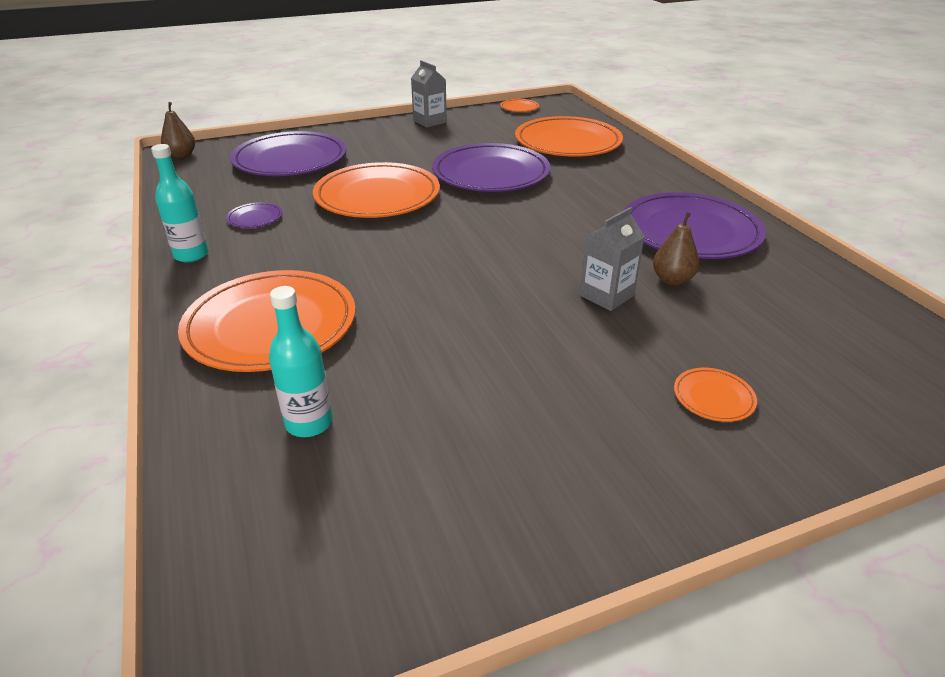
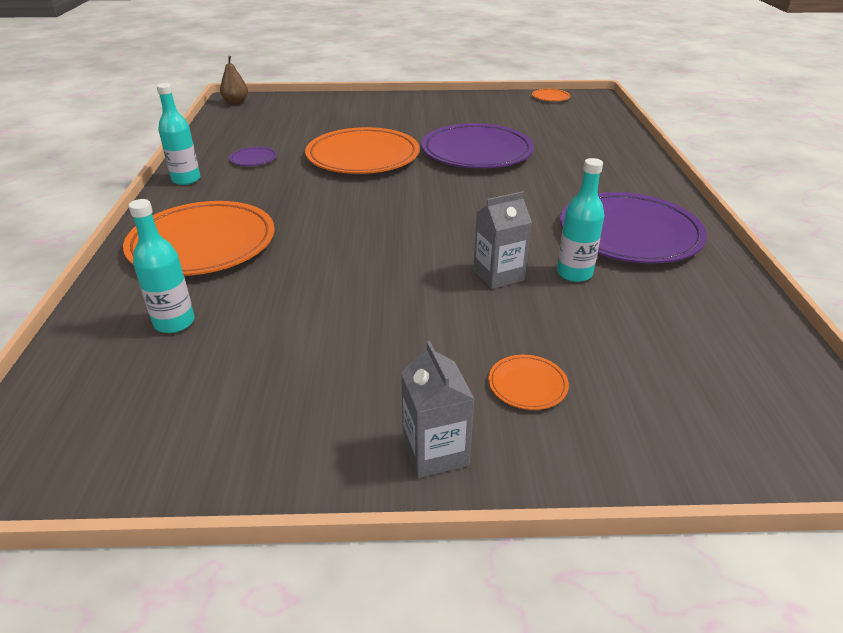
camera: 20 degrees right, 0 degrees up
(290, 160) = (315, 117): purple plate -> none
(430, 121) = (457, 100): grey carton -> grey carton (435, 452)
(567, 142) = (572, 134): orange plate -> none
(672, 280) = (574, 273): brown pear -> turquoise bottle

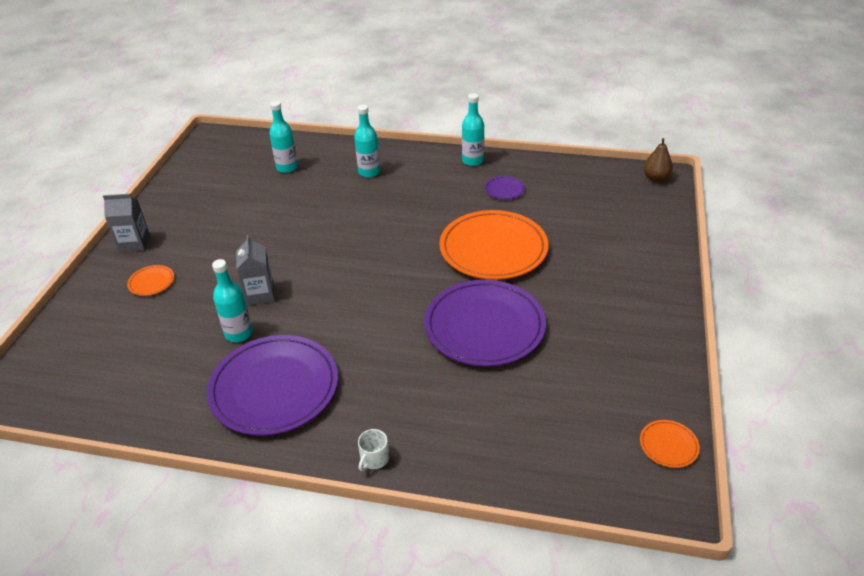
camera: 105 degrees right, 5 degrees up
(202, 244) = (369, 172): orange plate -> turquoise bottle
(655, 177) = (374, 458): none -> white mug

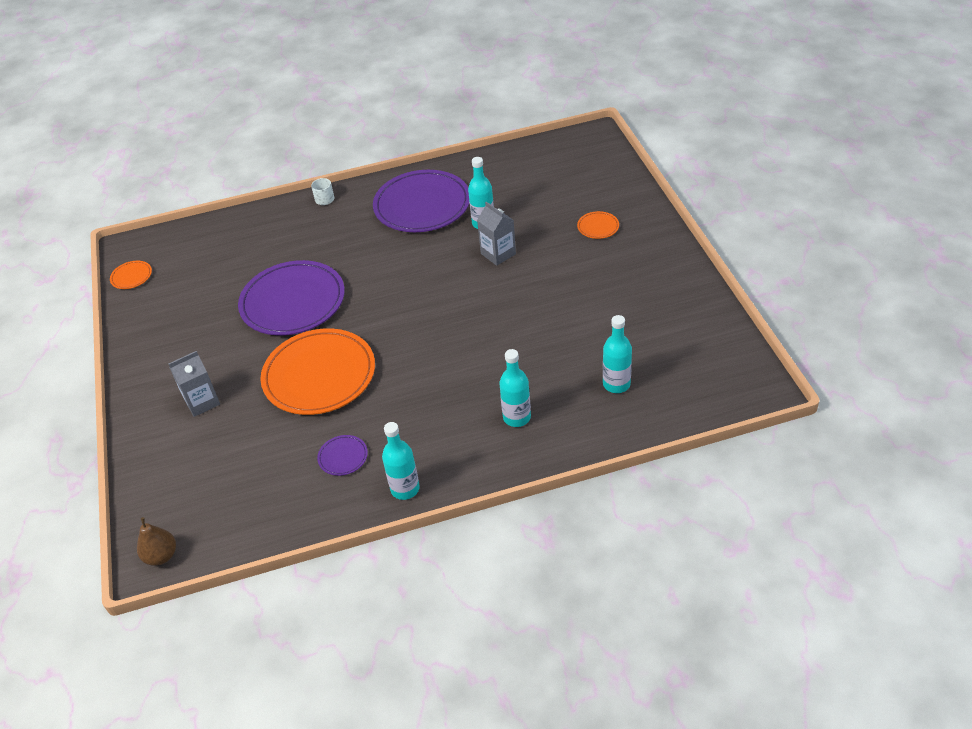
camera: 155 degrees right, 5 degrees up
(134, 243) = (659, 247): grey carton -> grey carton (202, 402)

